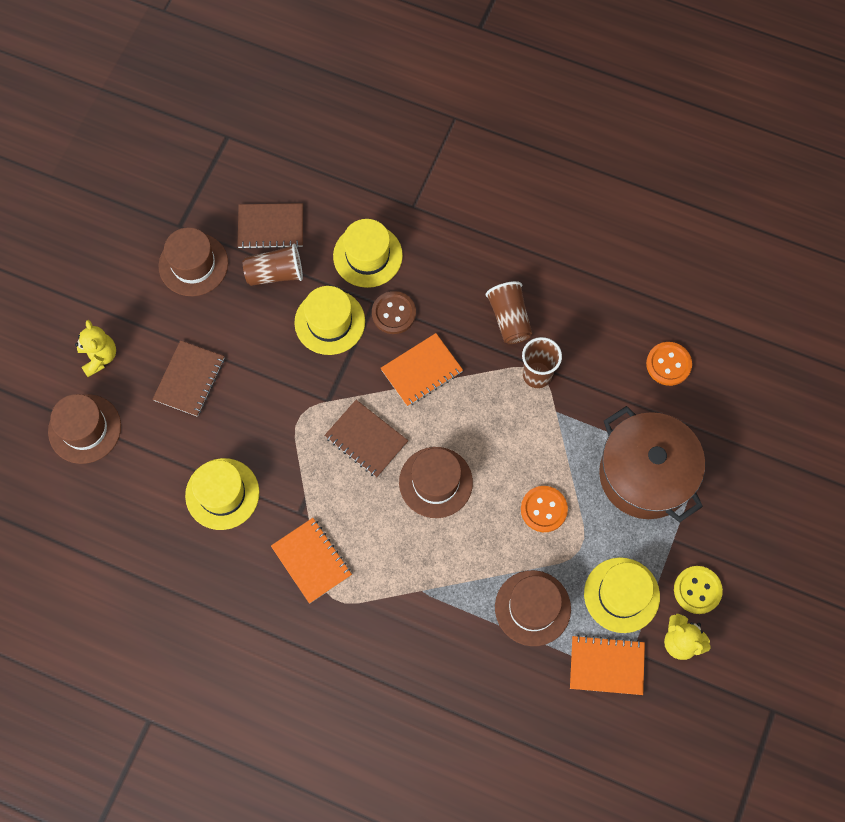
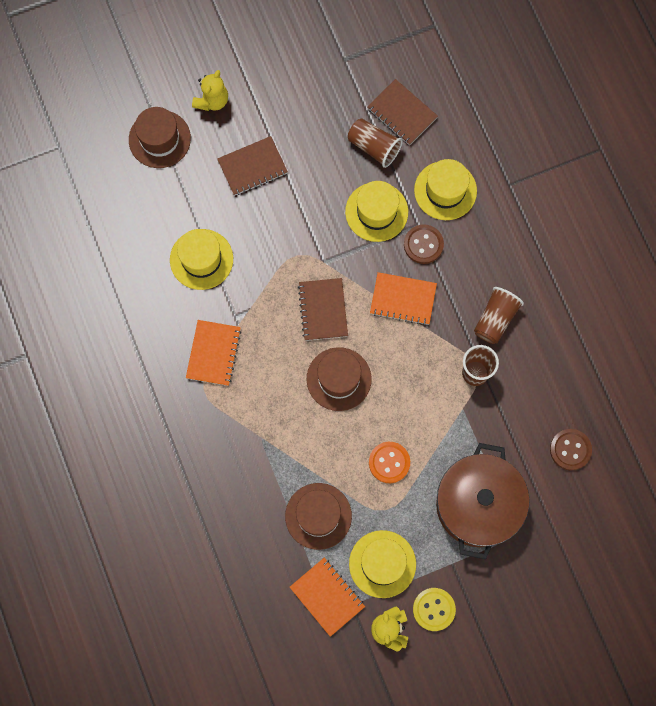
camera: 45 degrees right, 5 degrees up
(193, 264) = (328, 93): brown hat -> none
(668, 364) = (570, 450): orange button -> brown button

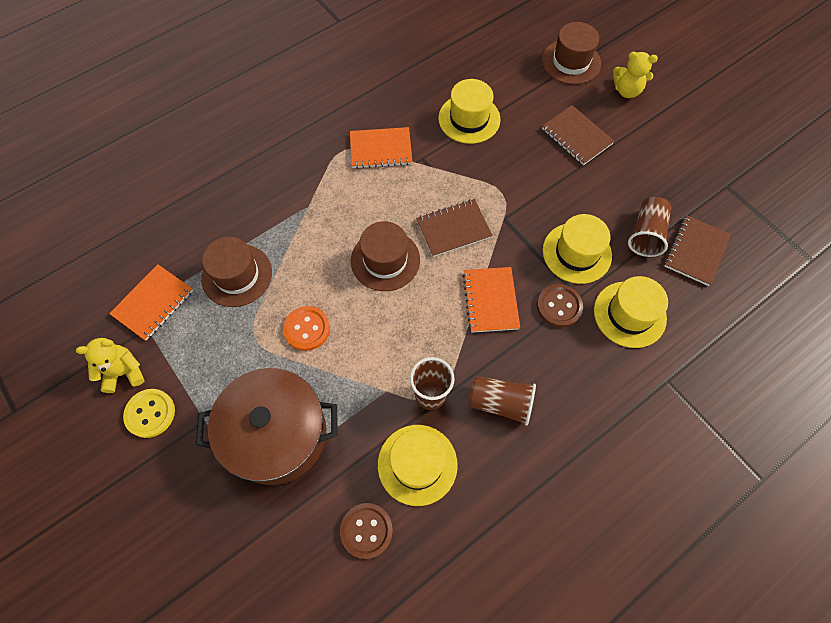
camera: 75 degrees right, 10 degrees down
(382, 564) = (195, 348): yellow hat -> yellow hat (417, 464)

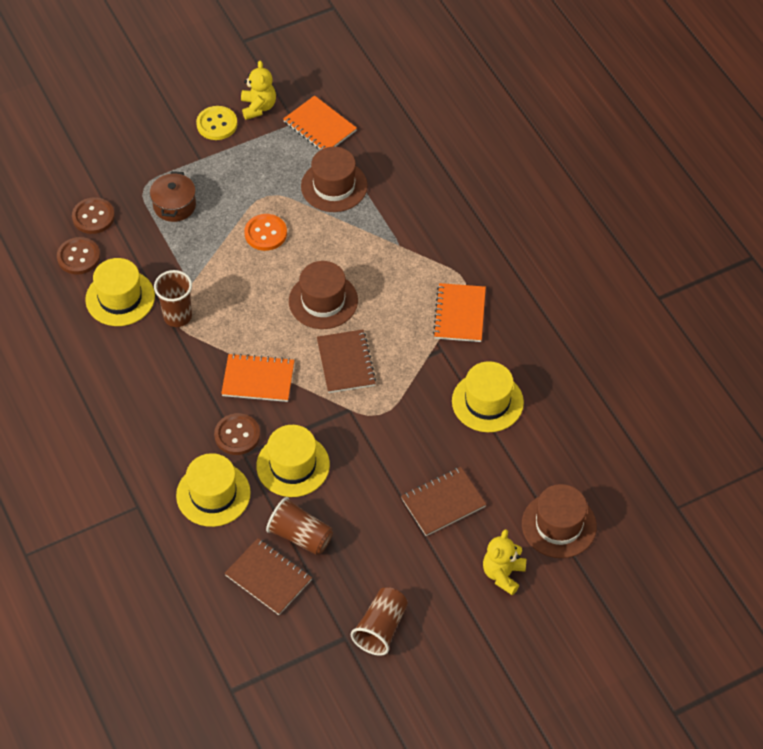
camera: 100 degrees right, 10 degrees down
(277, 434) = (174, 205): brown pot -> brown pot, size x0.50
(303, 529) = (93, 217): none -> brown button
(500, 403) = (155, 367): brown cup -> brown cup (381, 628)

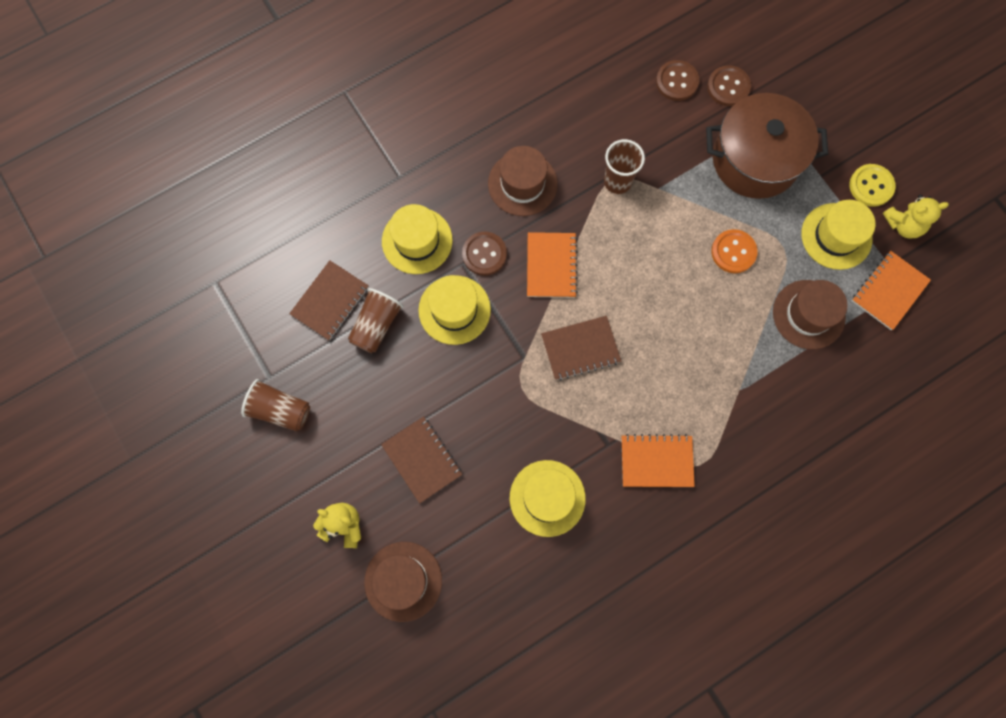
camera: 85 degrees right, 20 degrees up
(120, 298) = (633, 126): yellow hat -> yellow hat (836, 236)
(174, 205) = (755, 159): brown pot -> brown pot, size x1.99
(323, 301) = (655, 318): brown hat -> brown hat (522, 184)

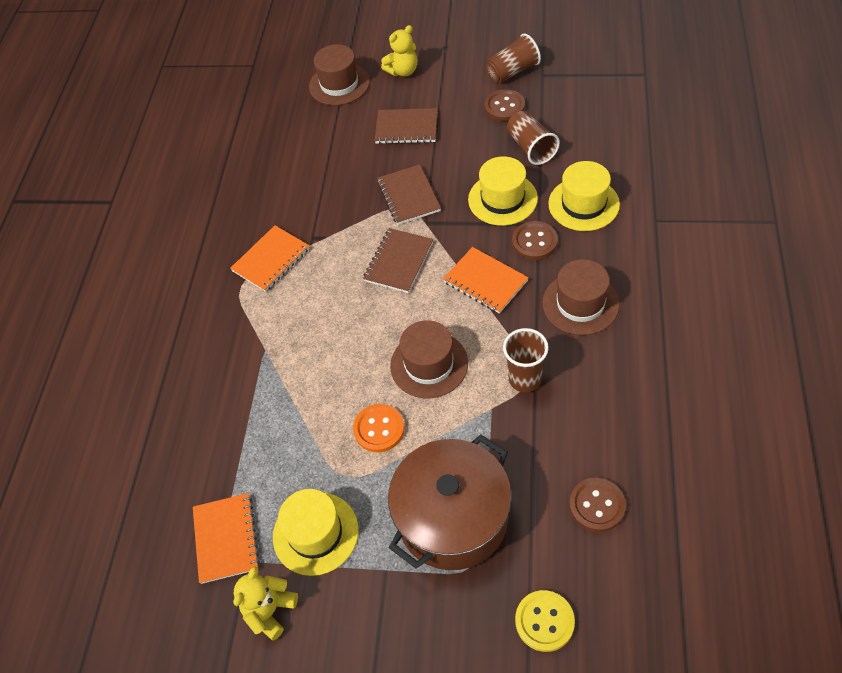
camera: 135 degrees right, 20 degrees down
(330, 301) = (574, 130): brown notebook -> brown notebook (409, 196)
(547, 498) = (313, 182): yellow hat -> none
(728, 87) = (554, 553): brown button -> brown button (504, 107)
(808, 314) = (271, 450): brown hat -> brown hat (429, 364)
(871, 186) = (334, 613): yellow button -> yellow button (544, 621)

